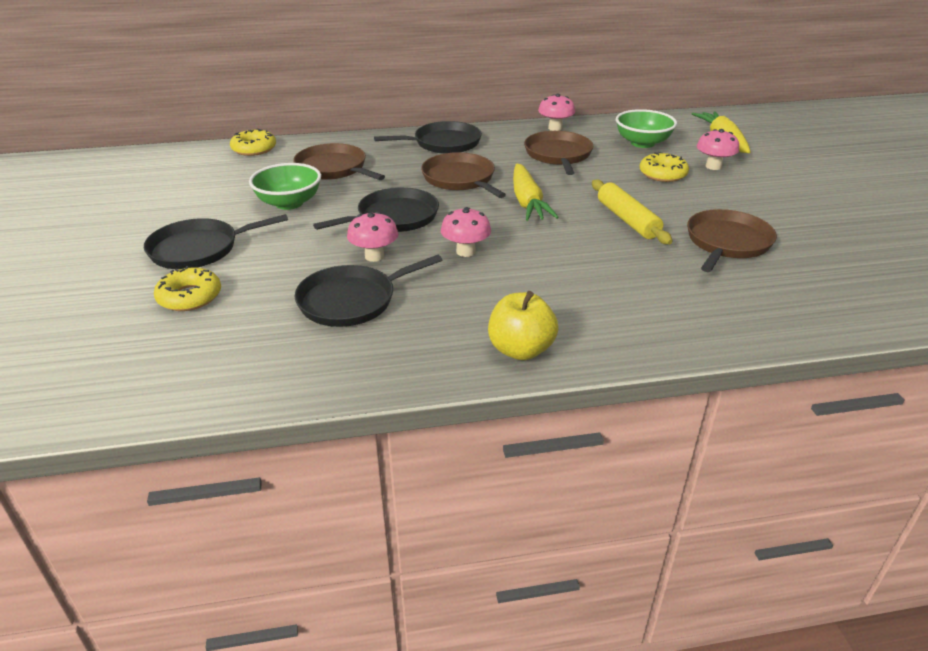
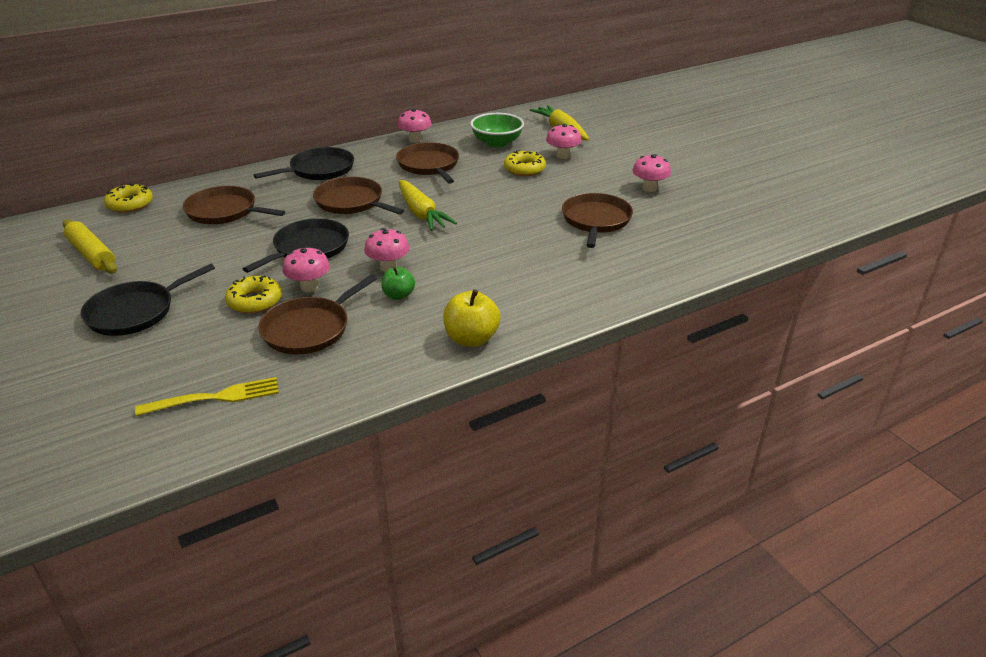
camera: 20 degrees left, 0 degrees up
(190, 297) = (154, 357): yellow donut -> yellow donut (255, 301)
(220, 353) = (215, 398): none -> yellow fork
(289, 203) = (199, 252): green bowl -> none
(352, 300) = (309, 329): black pan -> brown pan
(462, 284) = (398, 295): none -> green apple
(627, 220) = (511, 215): yellow rolling pin -> yellow rolling pin (92, 254)
(808, 217) = (649, 188): none -> pink mushroom

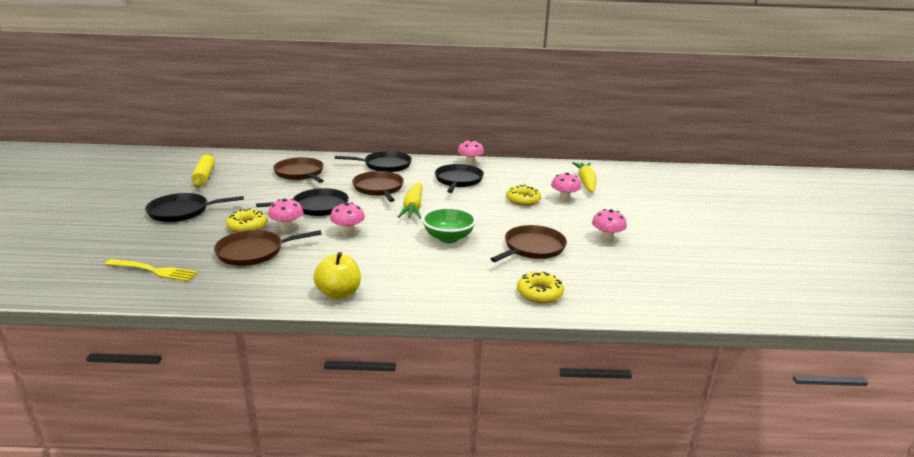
camera: 30 degrees right, 10 degrees down
(130, 204) = (258, 156): yellow donut -> yellow donut (539, 293)
(398, 295) = (331, 251): green apple -> none
(429, 165) = (458, 180): brown pan -> black pan
(497, 143) = (525, 179): green bowl -> green bowl (448, 238)

